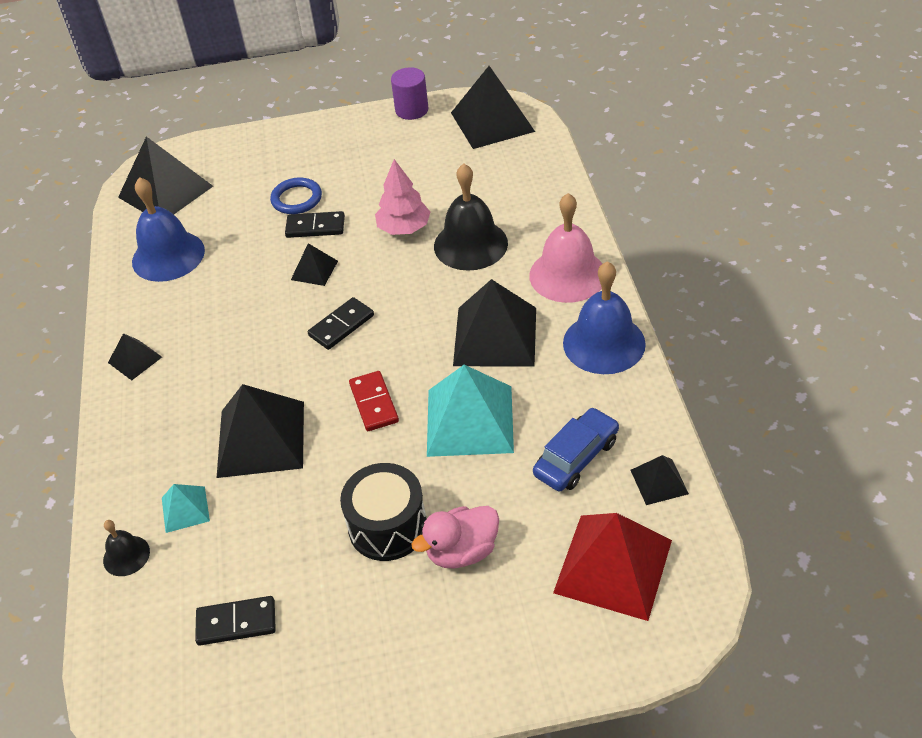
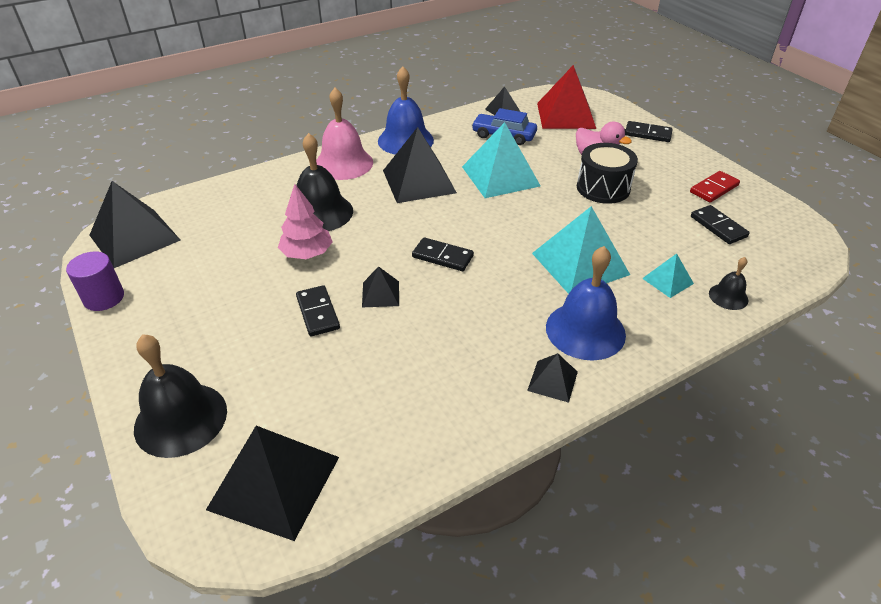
camera: 115 degrees left, 5 degrees down
(168, 256) = (395, 422): blue bell -> blue bell (585, 330)
(251, 151) = (181, 419): none -> black bell
(261, 439) = (580, 263): black pyramid -> turquoise pyramid
(296, 199) = (273, 342): blue ring -> none
(374, 403) = (511, 218): red domino -> red domino (714, 189)
(507, 665) = (647, 134): none -> black domino

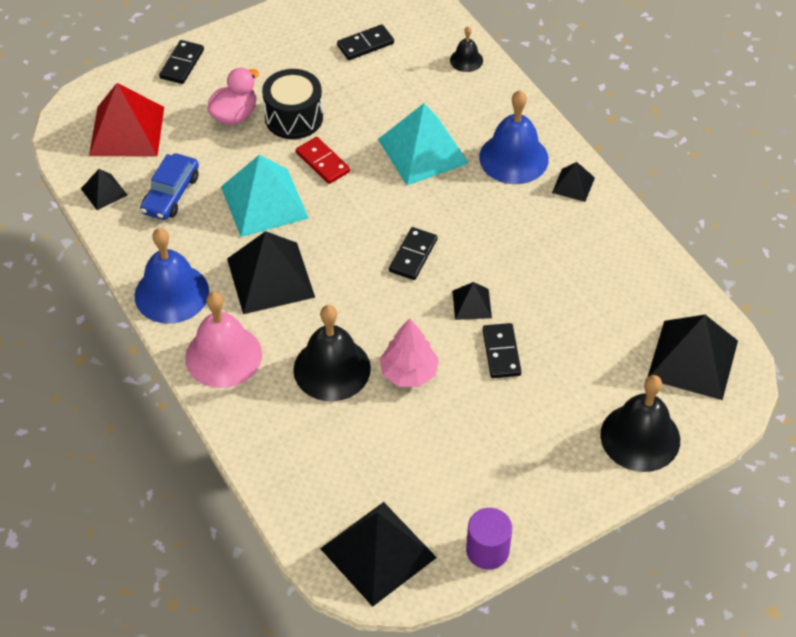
camera: 90 degrees left, 10 degrees up
(318, 313) = (501, 352): black domino -> black domino turned 75 degrees counterclockwise
(667, 280) = (446, 94): turquoise pyramid -> none
(714, 189) = (300, 33): red domino -> red domino (322, 162)

